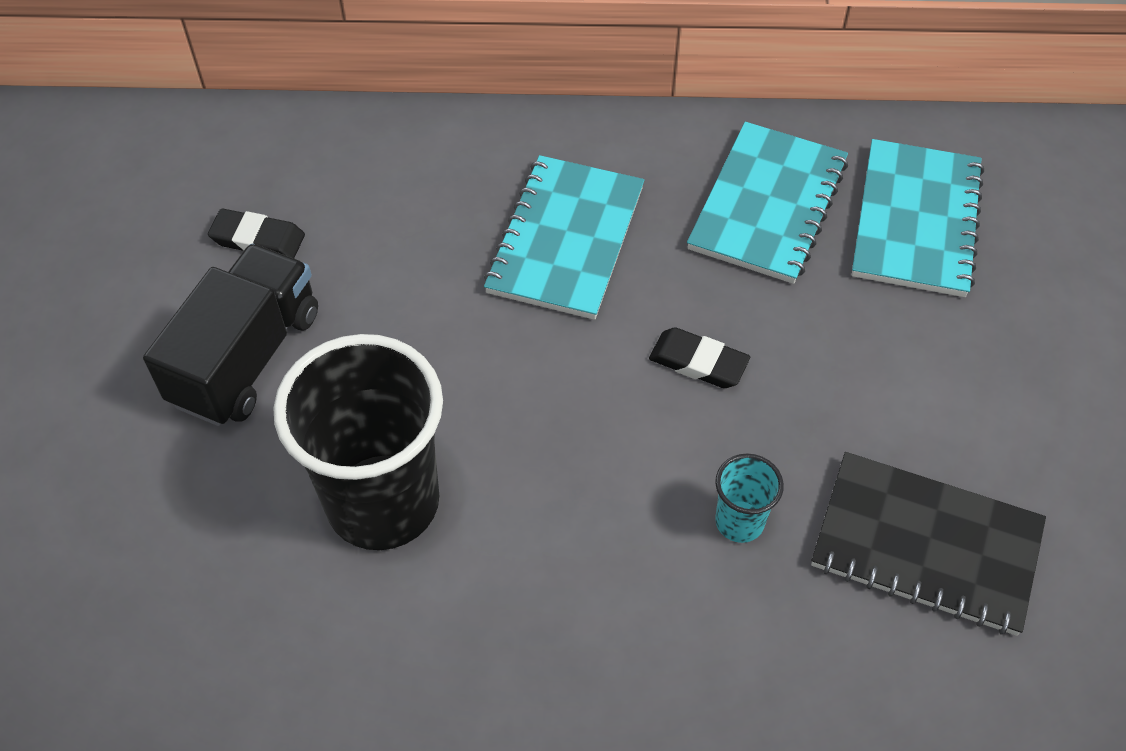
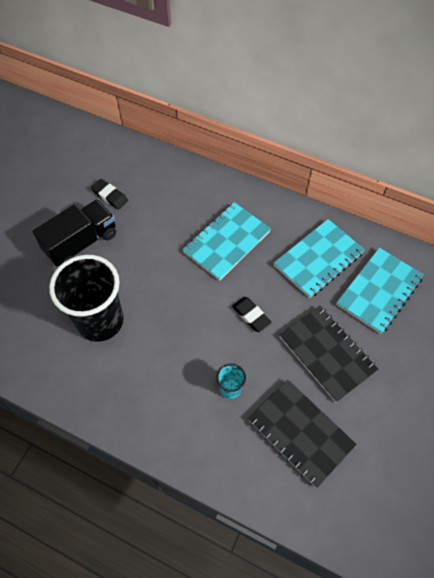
camera: 25 degrees right, 5 degrees up
(887, 374) = (327, 353): none -> black notebook

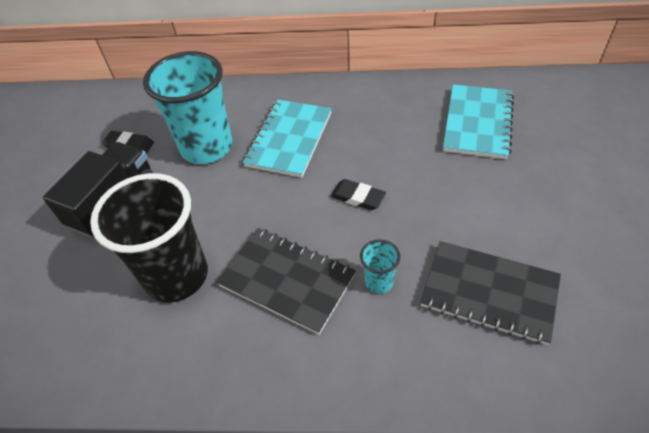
camera: 20 degrees left, 10 degrees down
(163, 222) = (207, 147): none -> turquoise cup
(318, 259) = (397, 119): turquoise notebook -> none
(327, 353) = (464, 200): black notebook -> black notebook (287, 280)

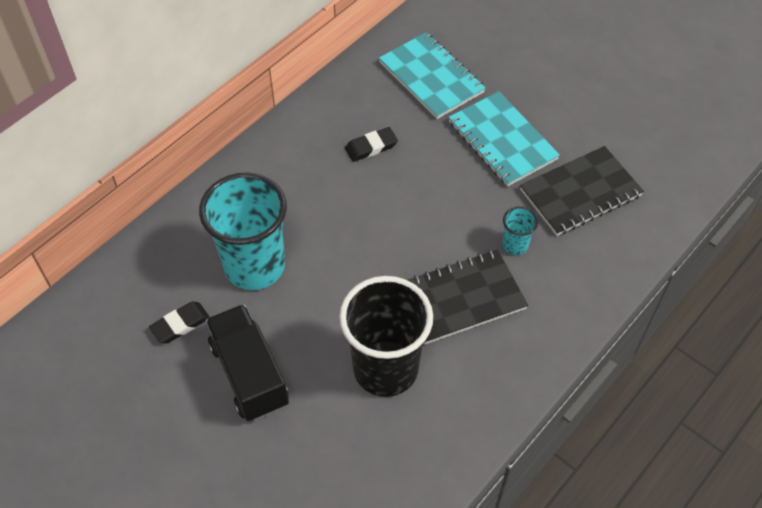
camera: 55 degrees left, 5 degrees up
(289, 139) = (313, 202): turquoise notebook -> turquoise notebook (502, 141)
(358, 197) = (426, 202): black eraser -> black eraser (371, 147)

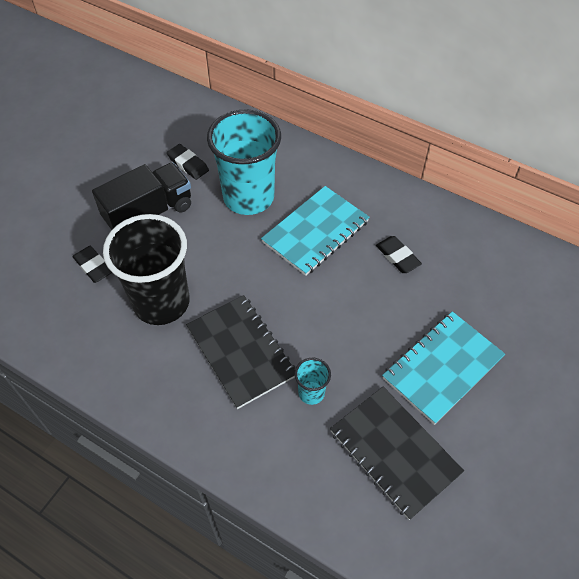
camera: 80 degrees right, 0 degrees up
(317, 440) = (93, 266): none -> black eraser
(431, 77) = (504, 293): turquoise notebook -> turquoise notebook (315, 232)

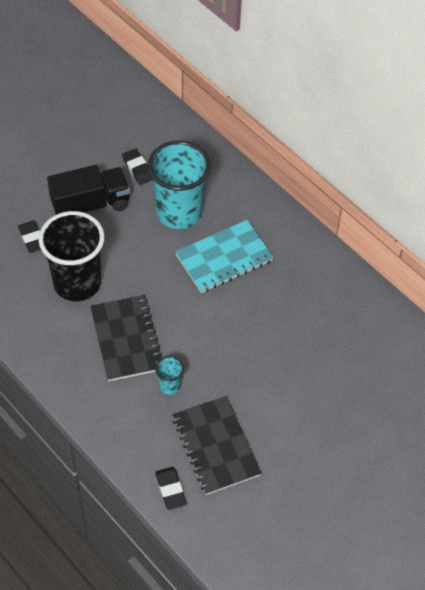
camera: 15 degrees right, 0 degrees up
(397, 256) = (285, 298): black eraser -> black eraser (170, 489)
(442, 368) = (281, 396): turquoise notebook -> none

